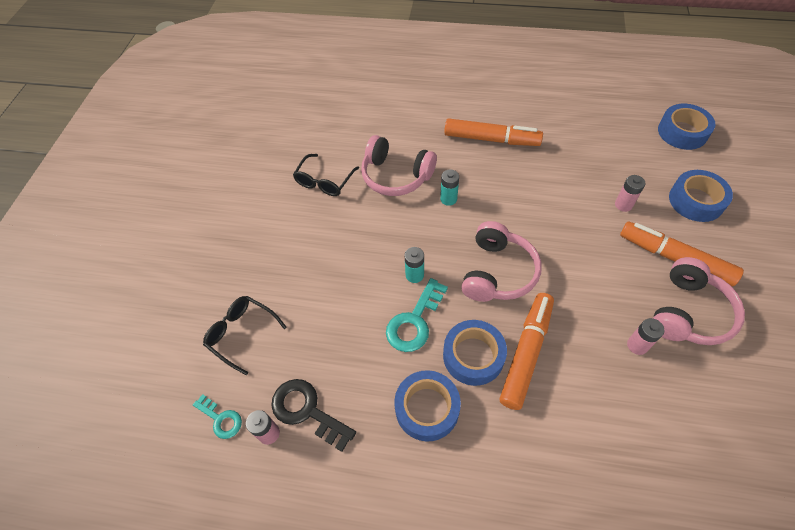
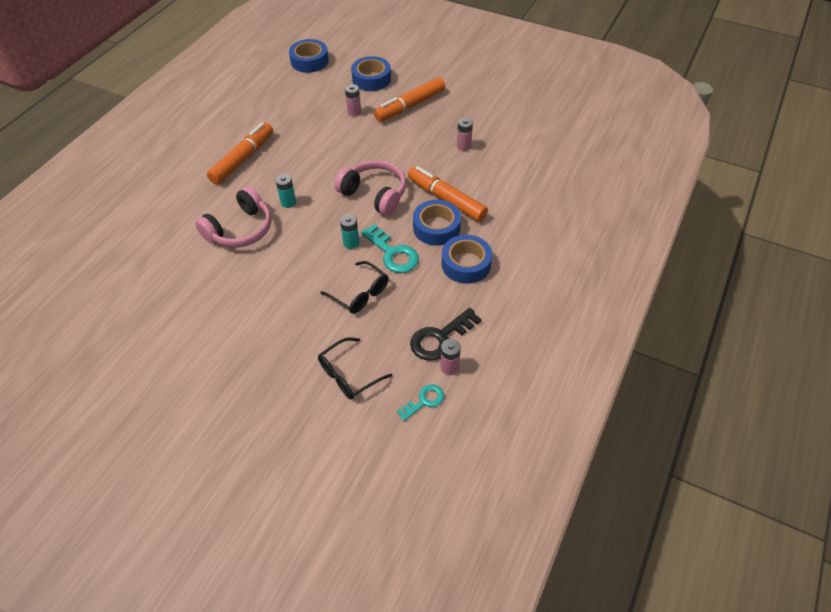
camera: 75 degrees left, 5 degrees down
(324, 182) = (211, 282): black glasses -> black glasses (360, 294)
(688, 312) = (452, 116): pink headphones -> none

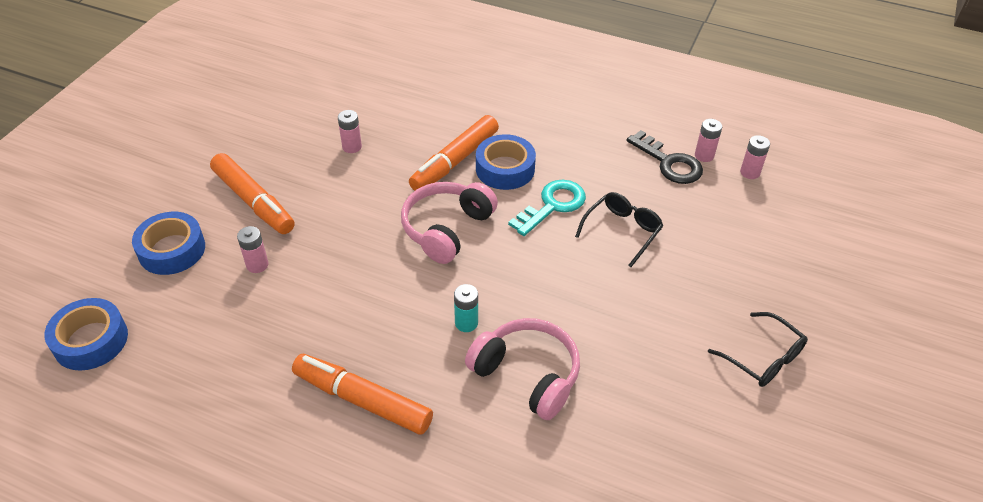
camera: 95 degrees left, 5 degrees down
(348, 375) = (739, 232): black glasses -> black glasses (763, 358)
(351, 243) = (539, 246): turquoise battery -> none
(424, 401) = (750, 172): turquoise key -> pink battery
(466, 264) = (560, 144): blue tape -> none

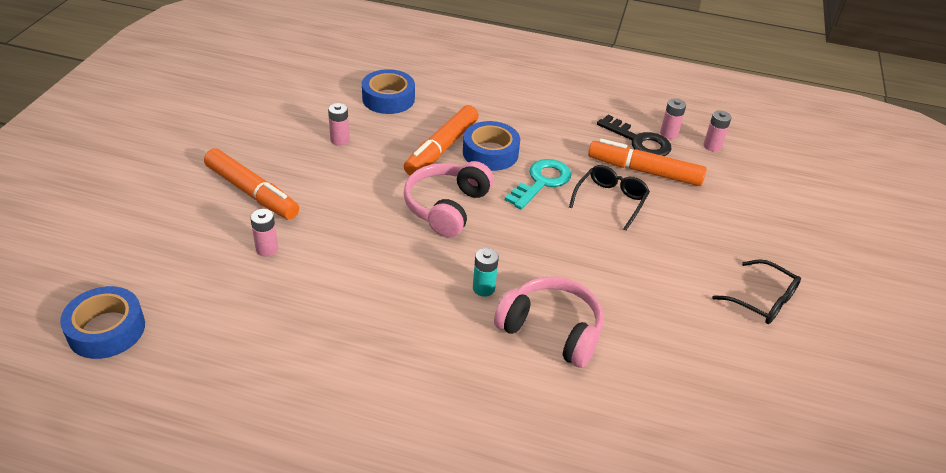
camera: 10 degrees left, 5 degrees down
(172, 250) = (176, 240): blue tape -> blue tape (388, 98)
(363, 400) = (398, 365): orange marker -> orange marker (644, 171)

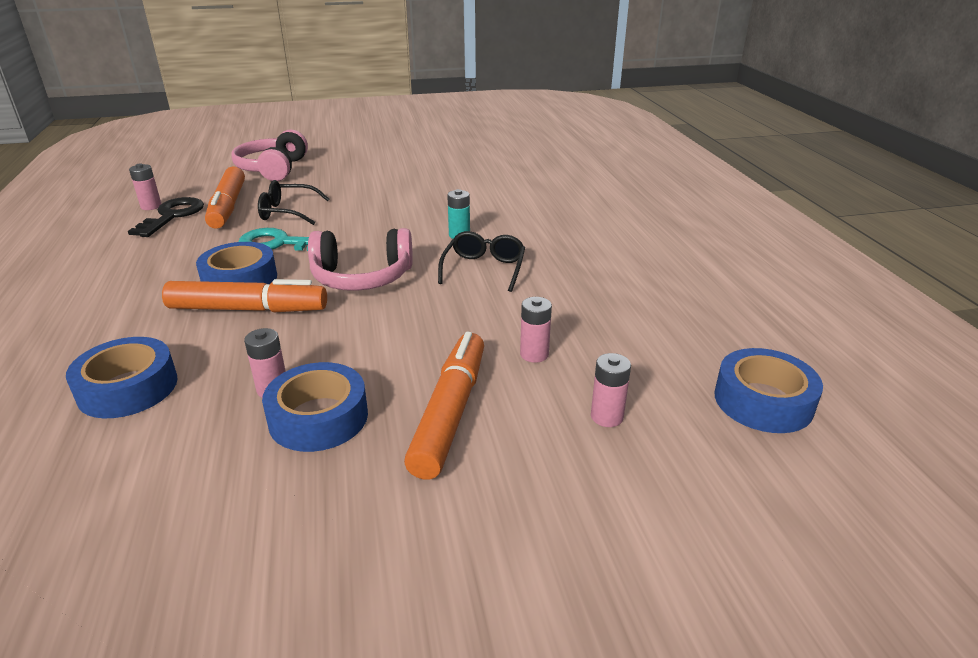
camera: 115 degrees left, 10 degrees down
(298, 149) = (318, 417): none -> blue tape
(551, 330) = (474, 205): pink headphones -> pink headphones (273, 169)
(712, 146) = (166, 188): pink battery -> pink battery (607, 417)
(762, 301) = (369, 156): black glasses -> black glasses (484, 269)

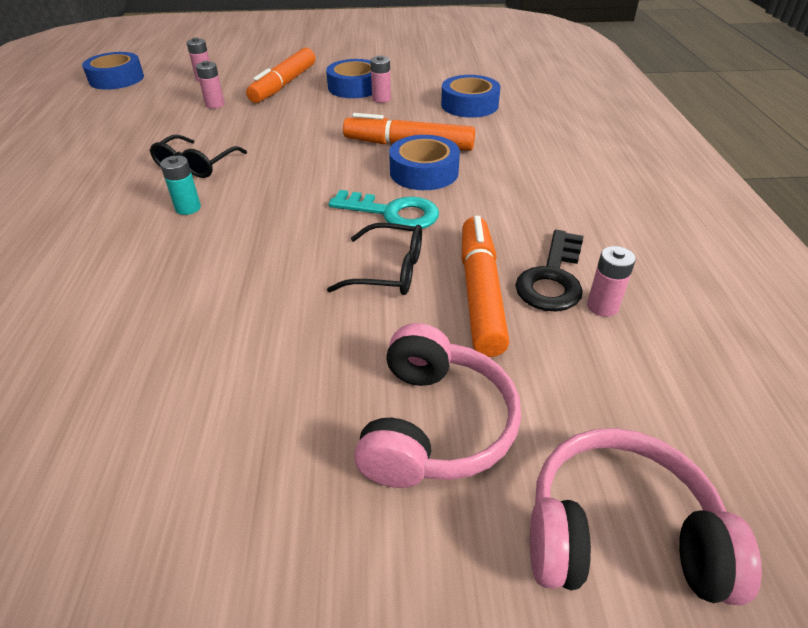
camera: 170 degrees left, 10 degrees up
(362, 277) = (311, 165): pink headphones -> pink headphones (620, 534)

